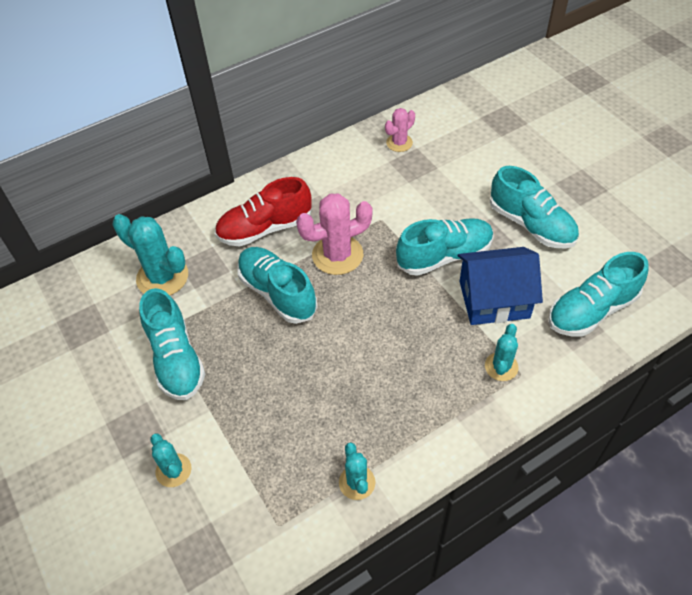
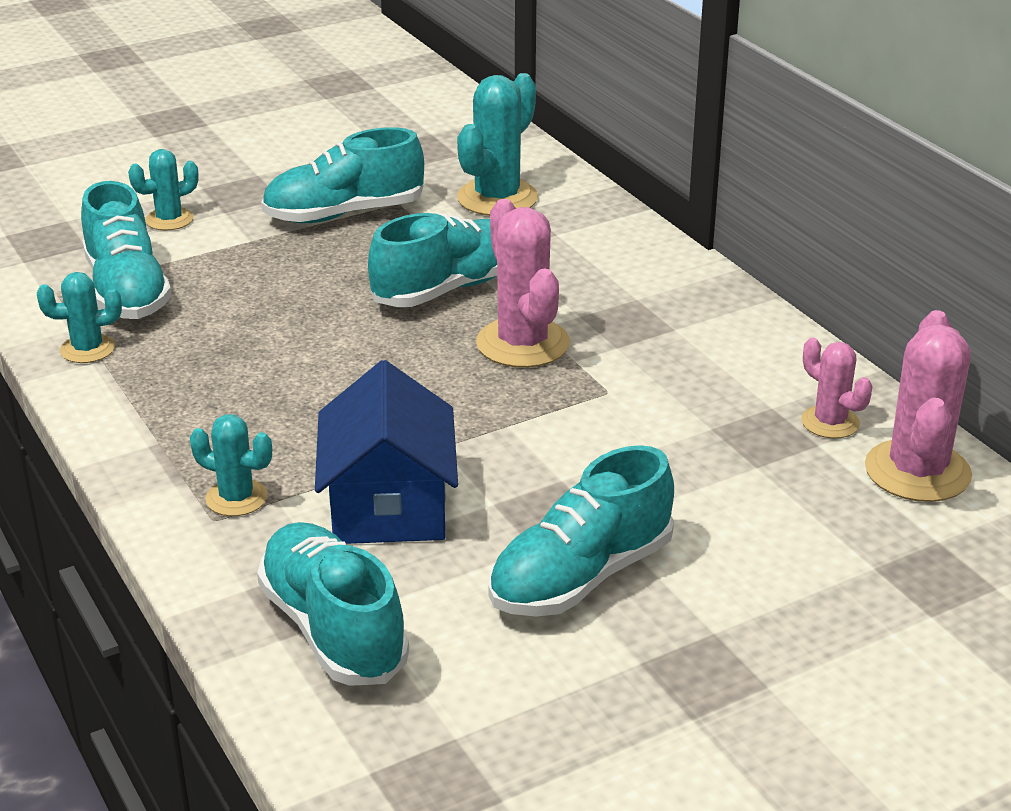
camera: 90 degrees right, 20 degrees down
(265, 229) = (591, 277): red shoe -> none
(433, 119) = (917, 471): none -> pink cactus
(444, 256) = (505, 456): turquoise shoe -> turquoise shoe (127, 291)

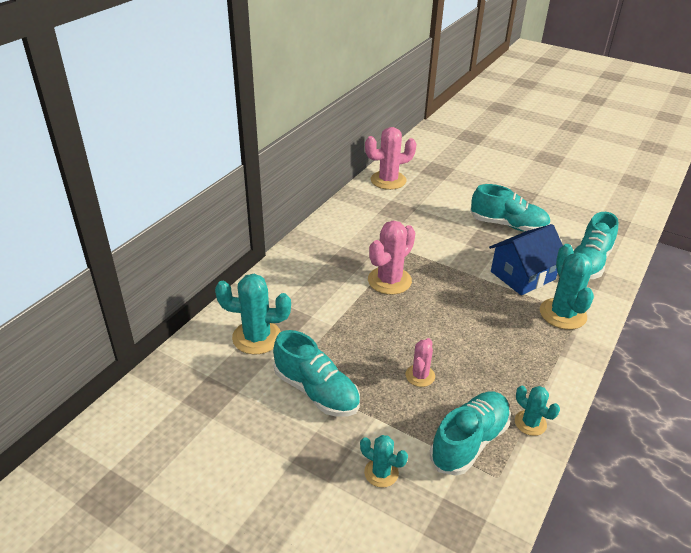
camera: 120 degrees left, 5 degrees up
(236, 498) = (562, 314): turquoise cactus -> turquoise cactus, size x1.74
(448, 288) = (363, 319): turquoise shoe -> none
(830, 422) = (376, 200): pink cactus -> pink cactus (420, 376)

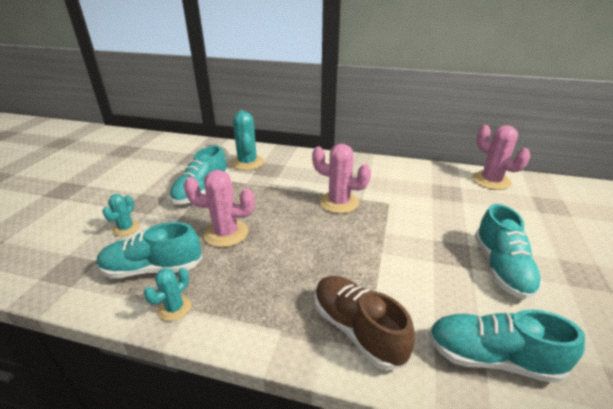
camera: 75 degrees right, 5 degrees down
(420, 376) = (226, 233): pink cactus -> pink cactus, size x1.74
(469, 441) = (153, 269): turquoise shoe -> turquoise shoe turned 150 degrees clockwise
(522, 275) = (409, 288): blue house -> none
(562, 314) = (357, 329): turquoise cactus -> brown shoe

